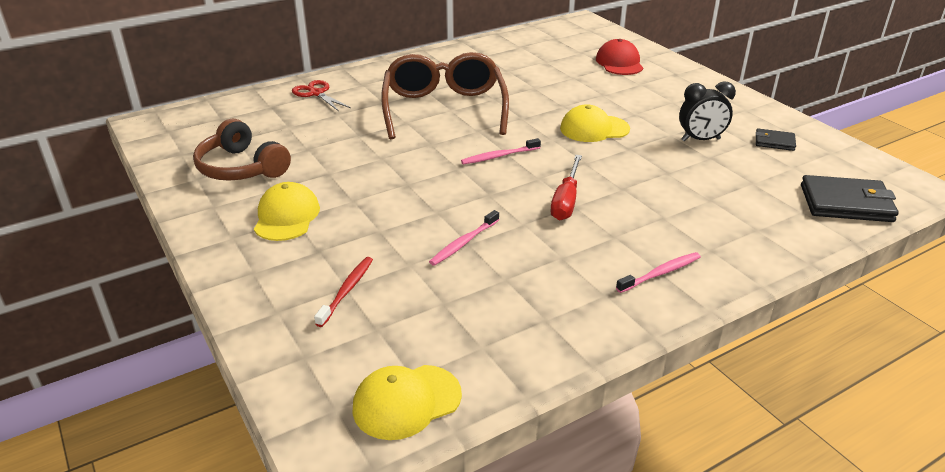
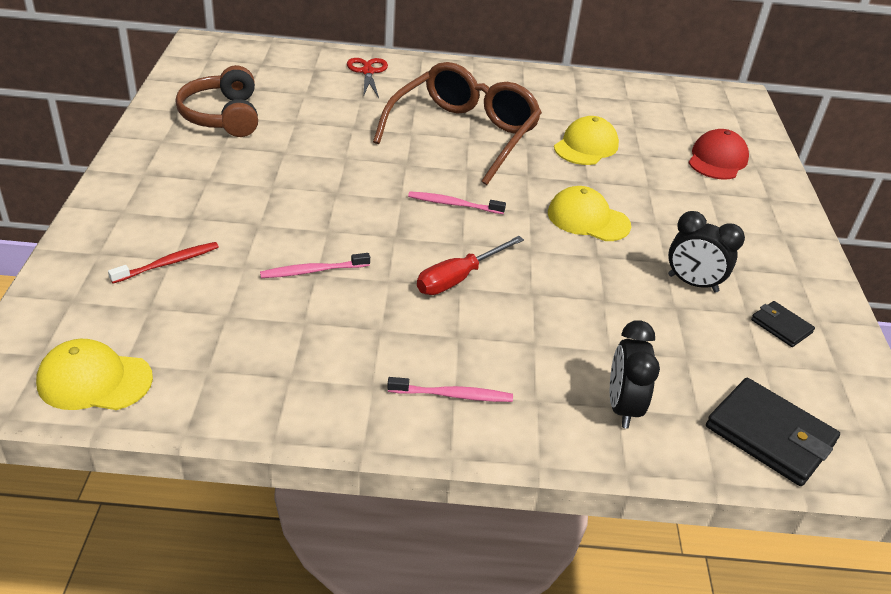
camera: 30 degrees right, 5 degrees up
(286, 216) = (203, 176): yellow cap -> yellow cap (586, 146)
(759, 228) = (622, 407): none -> black clock

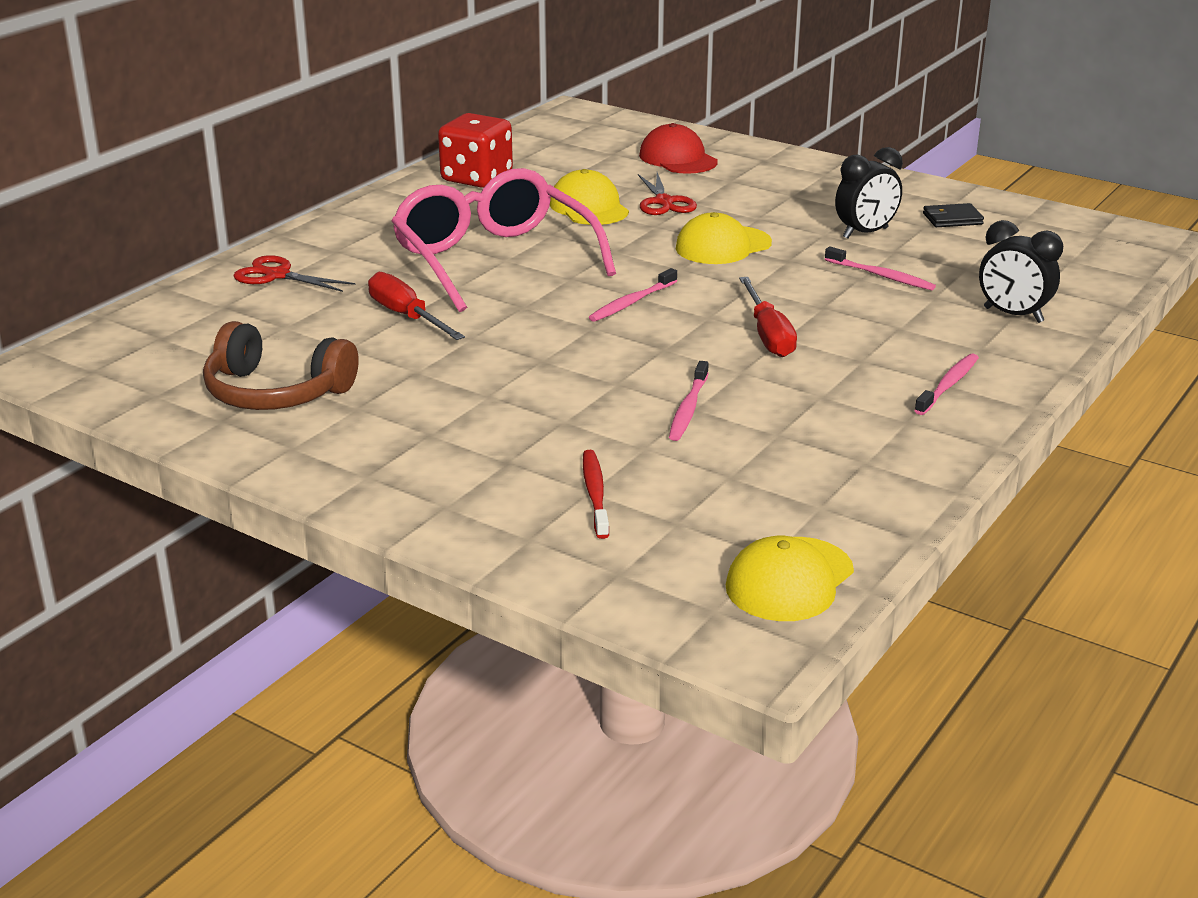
camera: 55 degrees left, 10 degrees down
(353, 128) = (407, 316): none -> red screwdriver
(464, 134) = (494, 259): brown glasses -> pink glasses
(579, 93) = (476, 178): none -> red dice
(620, 311) = (881, 276): none -> pink toothbrush
(633, 174) = (664, 202): none -> red scissors
(769, 435) = (1083, 269): black wallet -> none

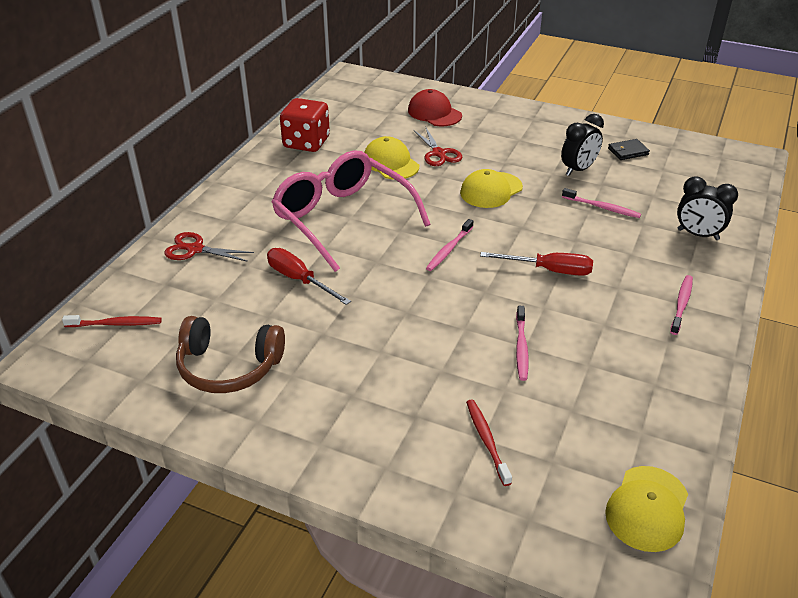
camera: 10 degrees left, 10 degrees up
(144, 339) = (116, 324): none -> red toothbrush
(768, 335) = (549, 270): red screwdriver -> red screwdriver turned 60 degrees counterclockwise

